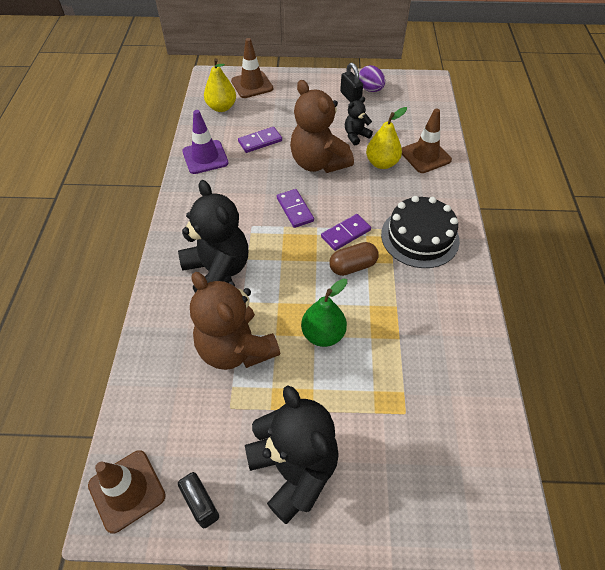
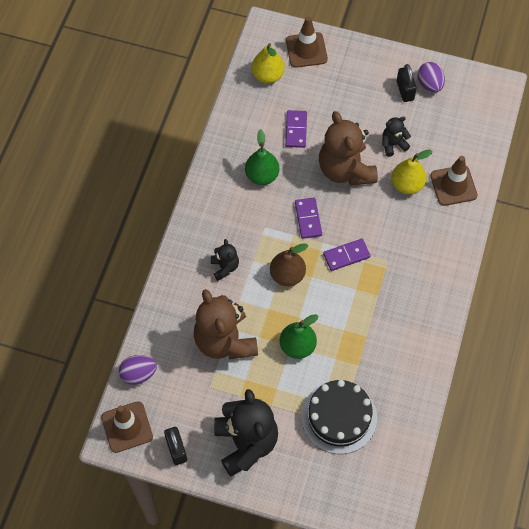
camera: 15 degrees right, 10 degrees up
(134, 414) = (138, 374): none -> purple egg
(205, 157) = (238, 138): purple traffic cone -> none
(217, 272) = (225, 267): black teddy bear -> black teddy bear, size x0.48
(236, 183) = (262, 175): none -> green pear
(260, 141) = (296, 130): purple domino -> purple domino turned 75 degrees counterclockwise
(289, 264) = (287, 275): none -> brown pear
(353, 266) = (342, 290): brown capsule -> none
(420, 237) = (412, 275): black cake -> black cake (339, 417)

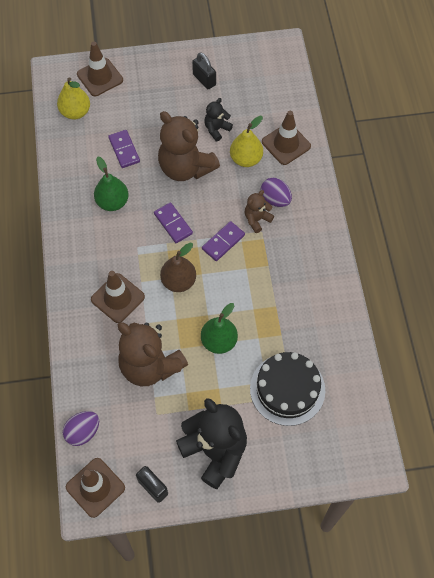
camera: 25 degrees left, 0 degrees up
(225, 267) = (118, 298): black teddy bear -> brown traffic cone
(389, 247) = (257, 219): none -> brown teddy bear
(429, 84) = (223, 66): purple egg -> purple egg (275, 199)

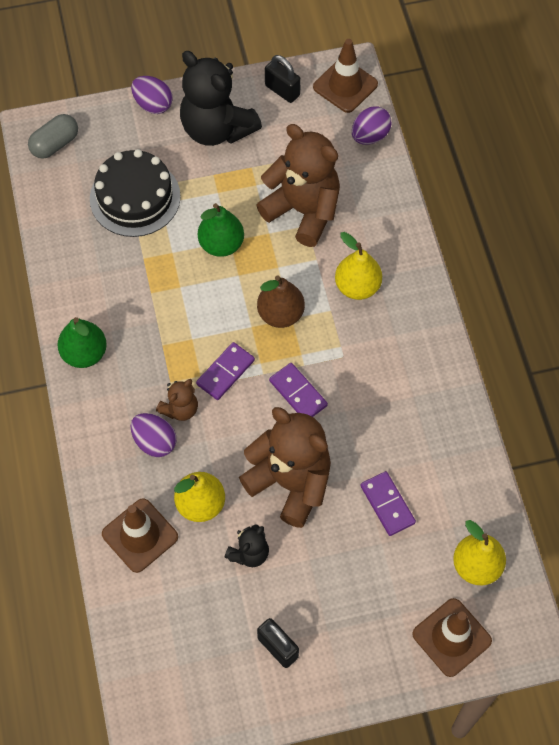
camera: 175 degrees right, 0 degrees up
(112, 202) = (389, 418): green pear -> green pear (84, 353)
(118, 298) = (357, 287): brown traffic cone -> yellow pear
(270, 482) = (153, 104): none -> purple egg
(356, 447) = (55, 144): none -> grey capsule

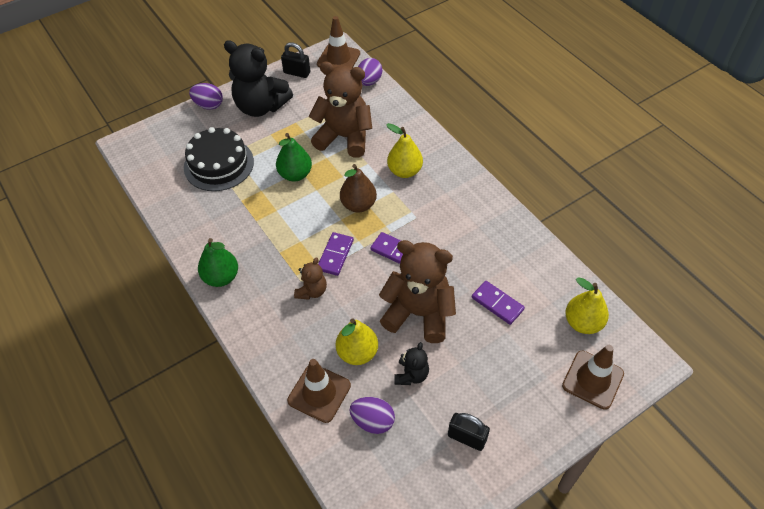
camera: 20 degrees left, 10 degrees down
(55, 144) = (145, 149): grey capsule -> none
(154, 442) = (302, 320): purple egg -> purple egg (373, 421)

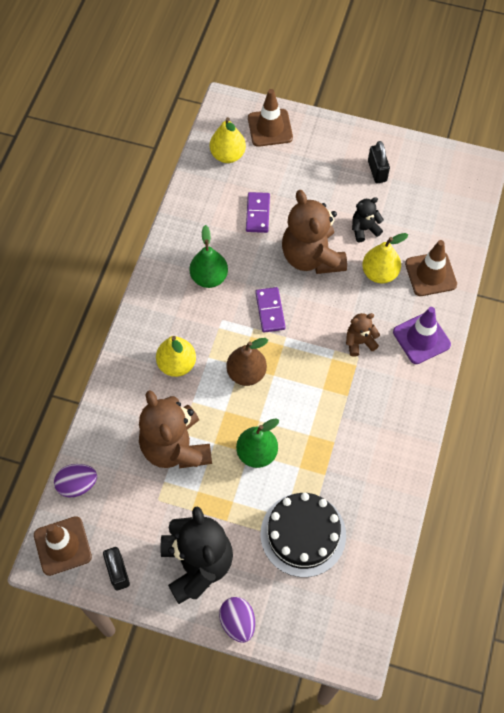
camera: 130 degrees left, 10 degrees up
(221, 277) = (409, 419): green pear -> green pear (209, 277)
(271, 337) = (421, 338): none -> purple traffic cone
(335, 255) = (312, 351): purple domino -> none
(373, 421) = (418, 229): purple egg -> none

